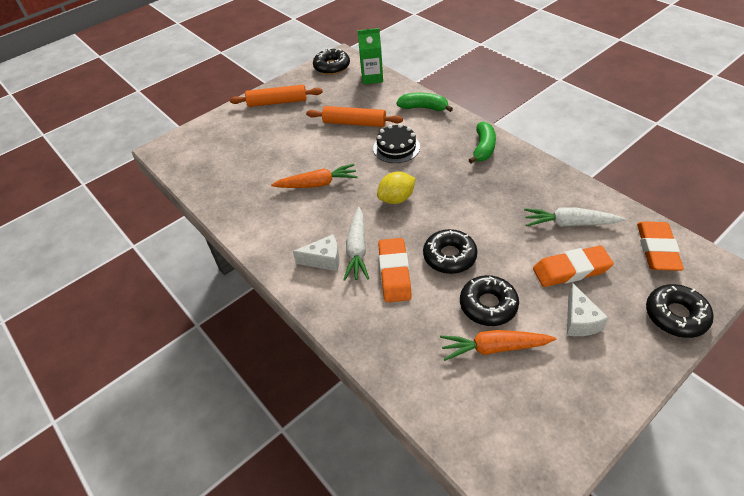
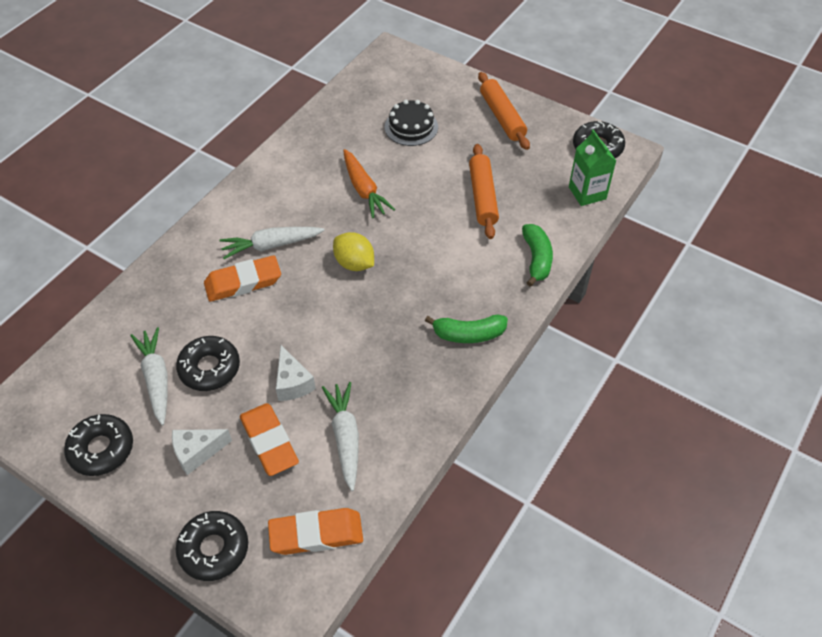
camera: 70 degrees right, 5 degrees up
(324, 260) = (253, 222): white cheese -> white cheese (292, 383)
(396, 147) = (446, 246): black cake -> black cake (411, 127)
(449, 256) = (273, 325): black donut -> black donut (101, 449)
(493, 348) = (156, 379): orange carrot -> white carrot

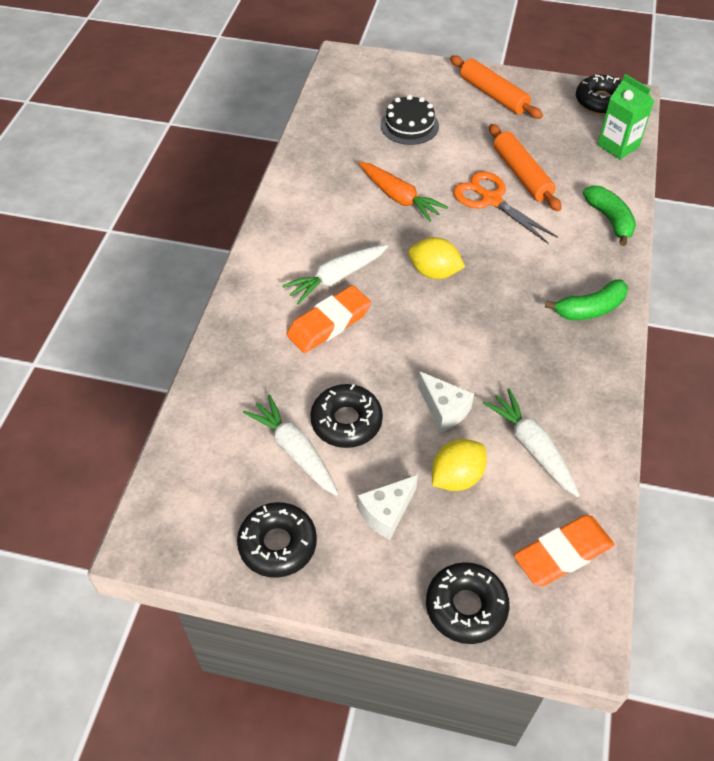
camera: 20 degrees left, 0 degrees up
(269, 442) = (456, 477): orange eraser -> yellow lemon
(442, 213) = (491, 200): none -> orange scissors

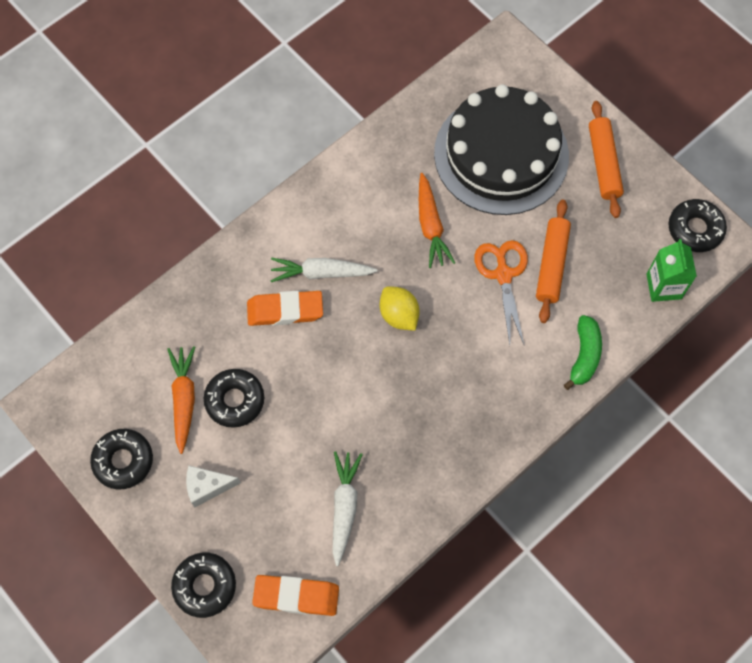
camera: 35 degrees right, 15 degrees up
(294, 450) = (184, 399): white carrot -> orange carrot
(409, 125) = (501, 154): black cake -> black cake, size x2.28
(444, 409) = (308, 436): white cheese -> none
(456, 477) = (274, 493): yellow lemon -> none
(590, 309) = (490, 426): green banana -> none

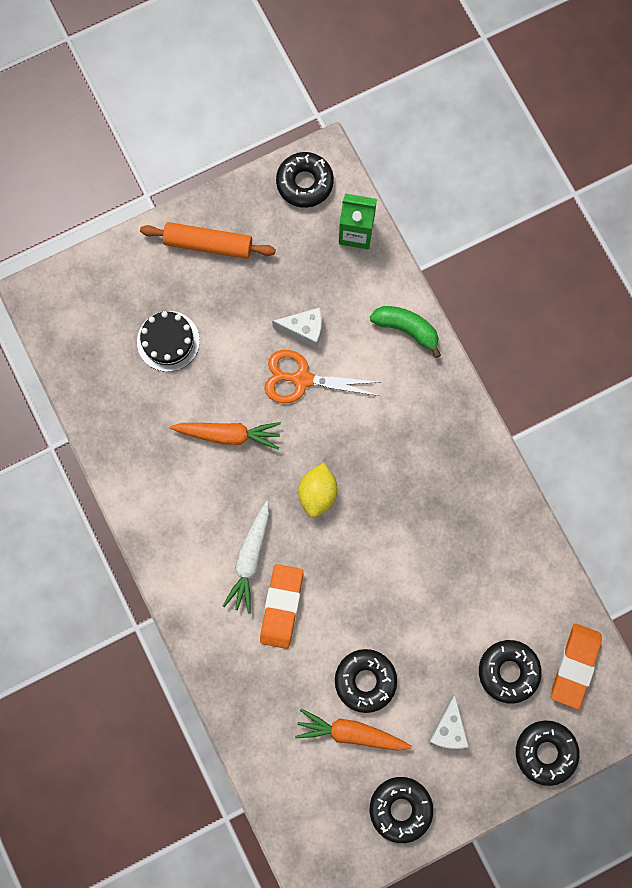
camera: 75 degrees left, 10 degrees up
(275, 531) = (508, 671): none -> black donut
(344, 507) = (500, 598): white carrot -> none
(399, 315) = (317, 493): yellow lemon -> yellow lemon turned 60 degrees counterclockwise
(501, 154) = (168, 341): black cake -> black cake, size x0.44
(551, 264) = (304, 329): orange rolling pin -> white cheese

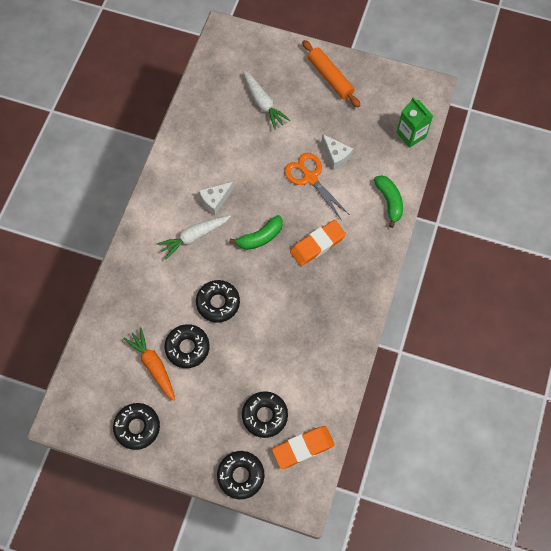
camera: 45 degrees right, 10 degrees down
(168, 341) = (263, 103): black cake -> white carrot
(228, 435) = (246, 171): orange carrot -> none
(282, 606) = (185, 273): orange eraser -> orange eraser (317, 245)
(304, 183) = (409, 90): black donut -> black donut (218, 303)
(317, 493) = (260, 237): yellow lemon -> green banana
(448, 728) = (203, 412): white cheese -> white cheese (215, 200)

